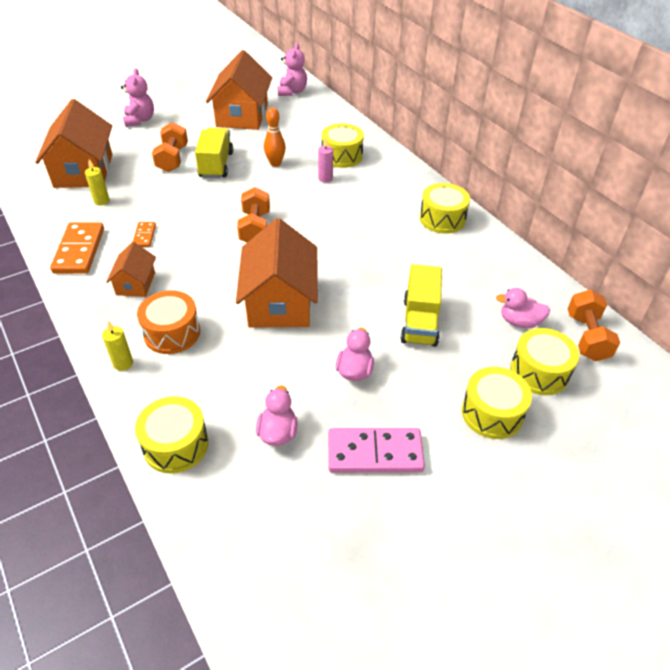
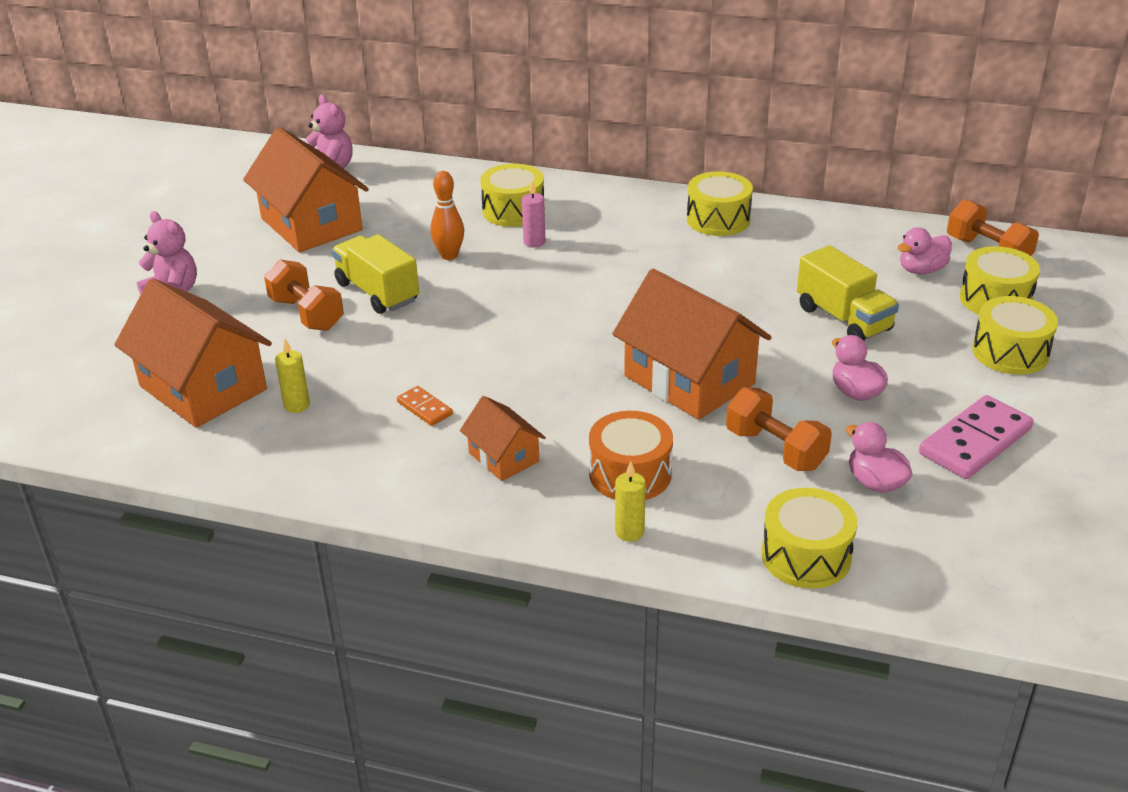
camera: 40 degrees left, 10 degrees down
(79, 250) = (369, 468): orange domino -> none
(255, 228) = (542, 330): orange dumbbell -> orange dumbbell (775, 449)

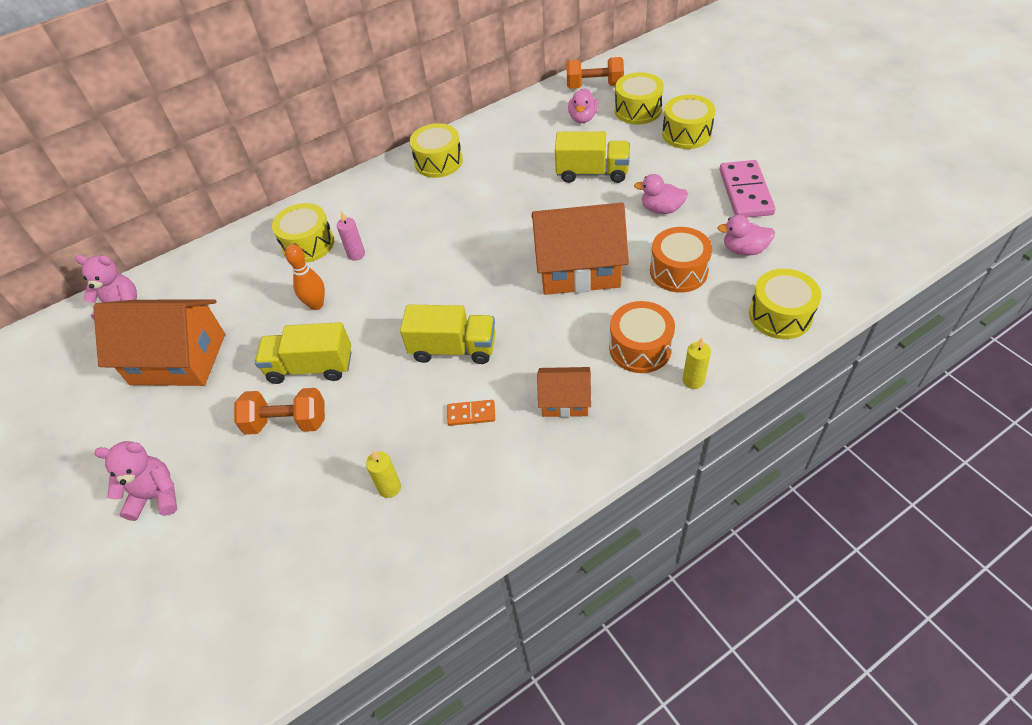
camera: 45 degrees left, 15 degrees up
(203, 388) = (303, 538): orange house -> none
(489, 357) = (453, 348): none -> yellow truck
(775, 449) = (678, 271): orange dumbbell -> orange drum

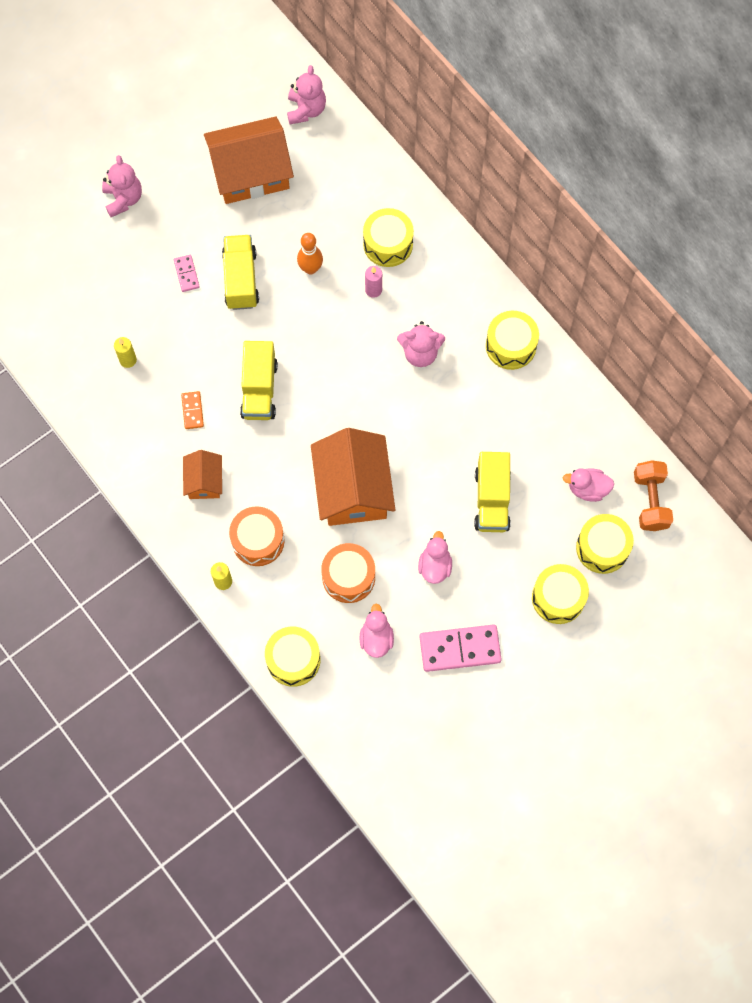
camera: 80 degrees right, 20 degrees up
(178, 359) = (251, 173): orange house -> orange house turned 75 degrees clockwise
(287, 422) = (186, 274): orange dumbbell -> pink domino
(434, 220) = (420, 353): none -> pink teddy bear

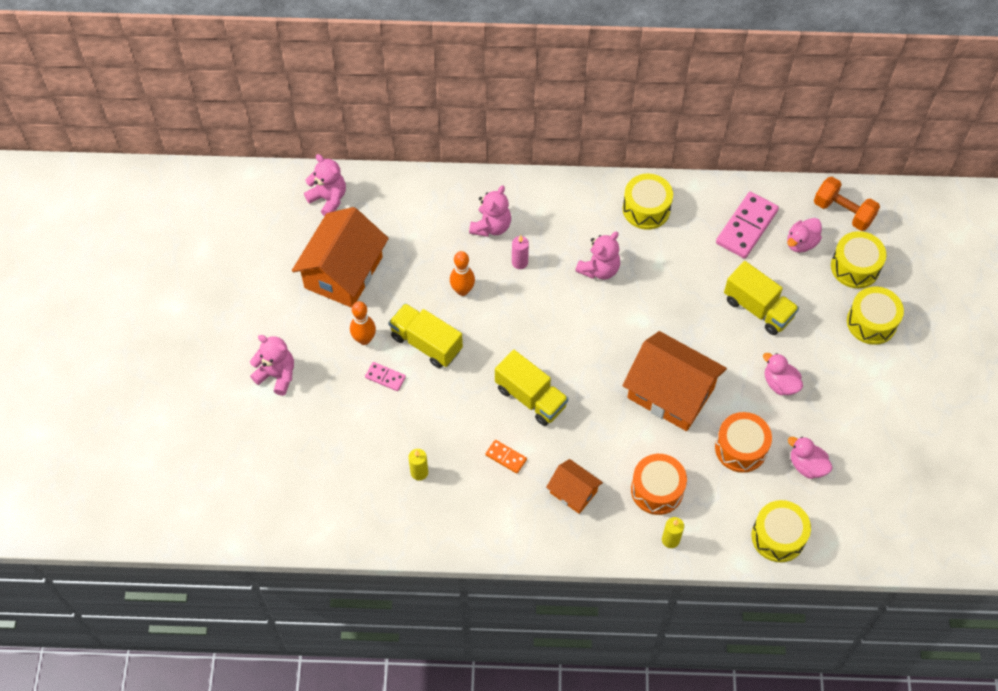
camera: 50 degrees left, 10 degrees down
(206, 233) = (364, 339): none -> orange bowling pin
(388, 244) = (491, 226): yellow drum -> pink teddy bear
(460, 648) = (860, 415): pink domino -> pink domino (746, 227)

